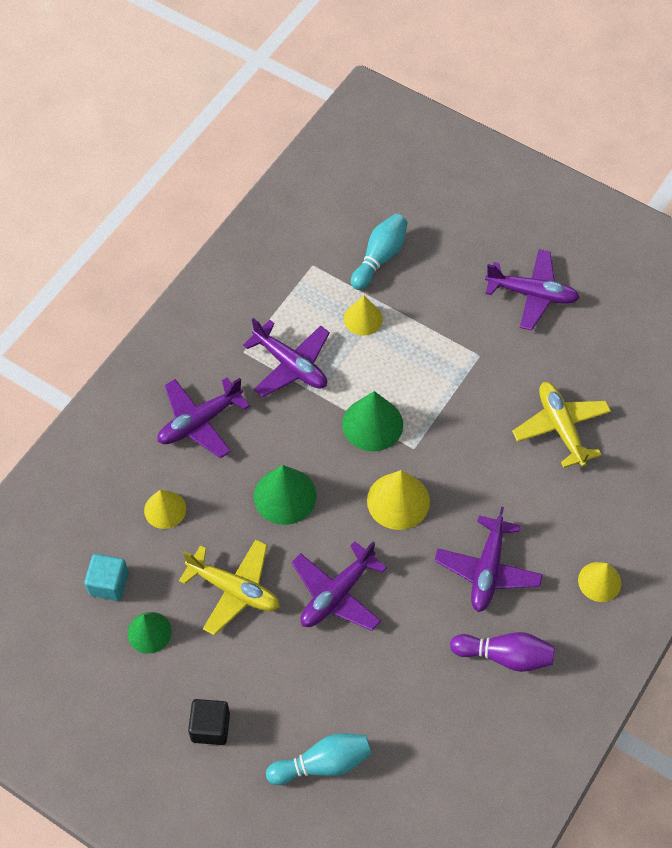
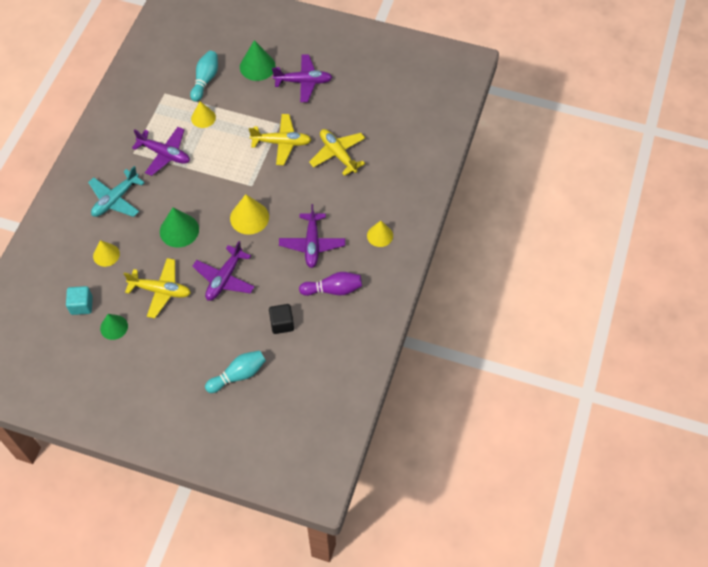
camera: 15 degrees left, 0 degrees up
(199, 422) = (115, 199): purple plane -> turquoise plane
(210, 727) = (165, 371): black cube -> black cube (282, 323)
(372, 424) = (223, 177): green cone -> green cone (257, 66)
(476, 388) = (282, 143): none -> yellow plane

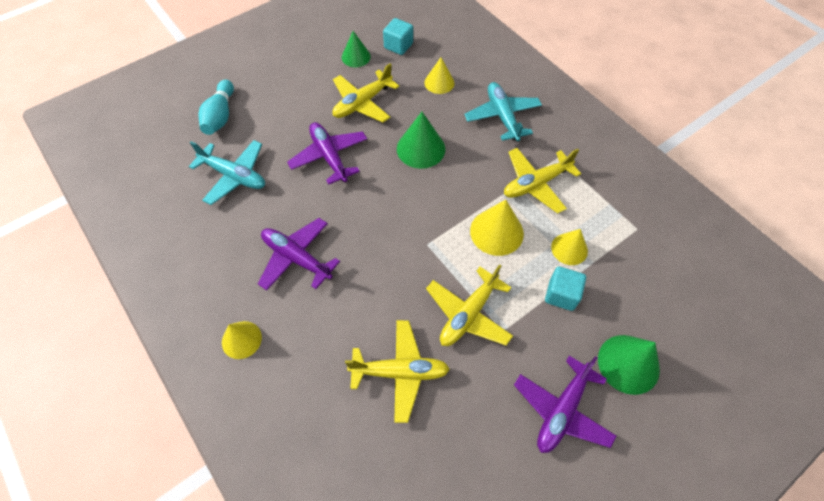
camera: 125 degrees right, 0 degrees up
(164, 154) = (536, 184): purple plane -> yellow plane
(205, 80) = (635, 284): turquoise bowling pin -> none
(237, 109) = (561, 295): none -> turquoise cube
(249, 217) = (384, 217): yellow cone -> yellow cone (496, 232)
(282, 323) = (234, 176): black cube -> turquoise plane
(333, 289) = (224, 244): purple bowling pin -> none

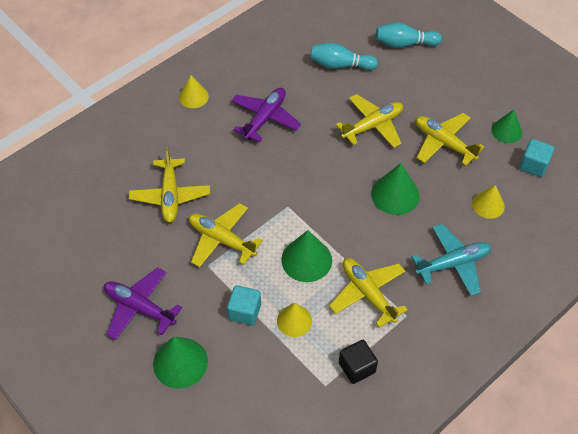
camera: 85 degrees right, 5 degrees down
(234, 176) = (340, 65): turquoise plane -> turquoise bowling pin
(329, 157) = (372, 126): purple plane -> yellow plane
(496, 232) = (306, 260): yellow cone -> green cone
(615, 201) = (357, 367): none -> black cube

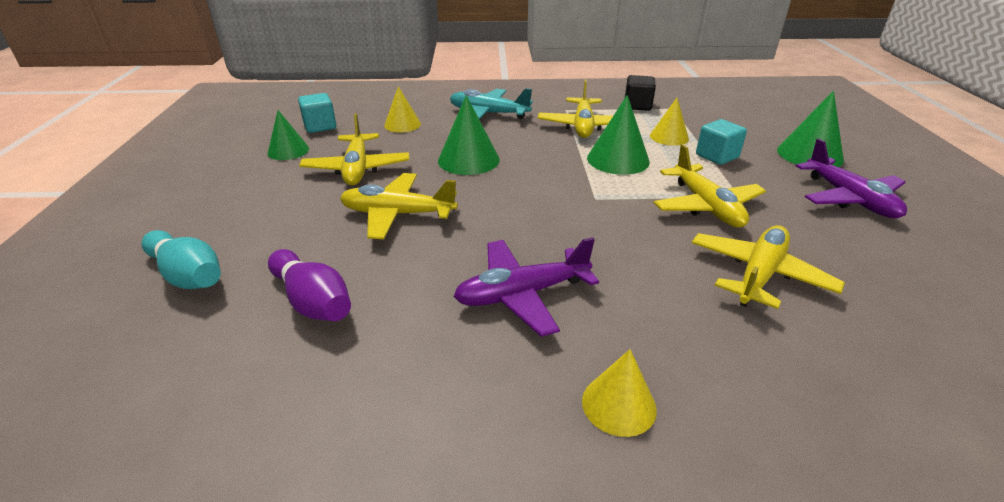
camera: 140 degrees left, 20 degrees down
(340, 65) = (313, 301): turquoise bowling pin -> purple bowling pin

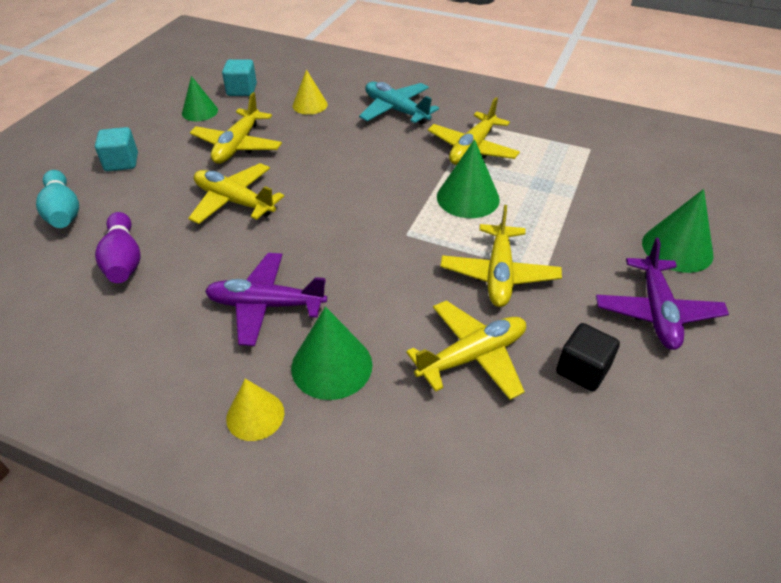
camera: 25 degrees right, 10 degrees up
(468, 160) = (333, 161): green cone -> green cone (331, 366)
(637, 105) = (554, 136): black cube -> black cube (582, 370)
(669, 137) = (546, 185): yellow cone -> none
(717, 156) = (571, 222): turquoise cube -> turquoise cube (121, 162)

